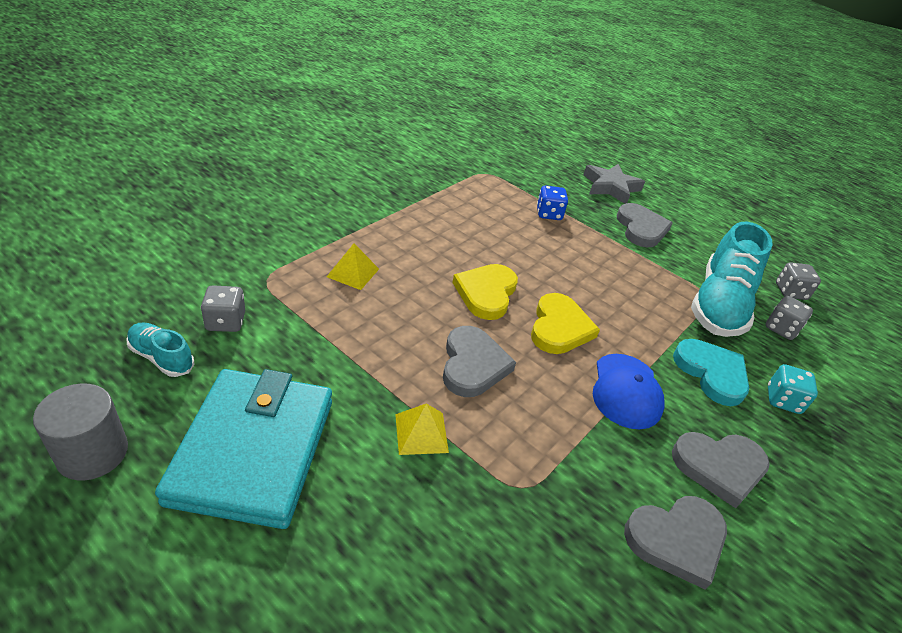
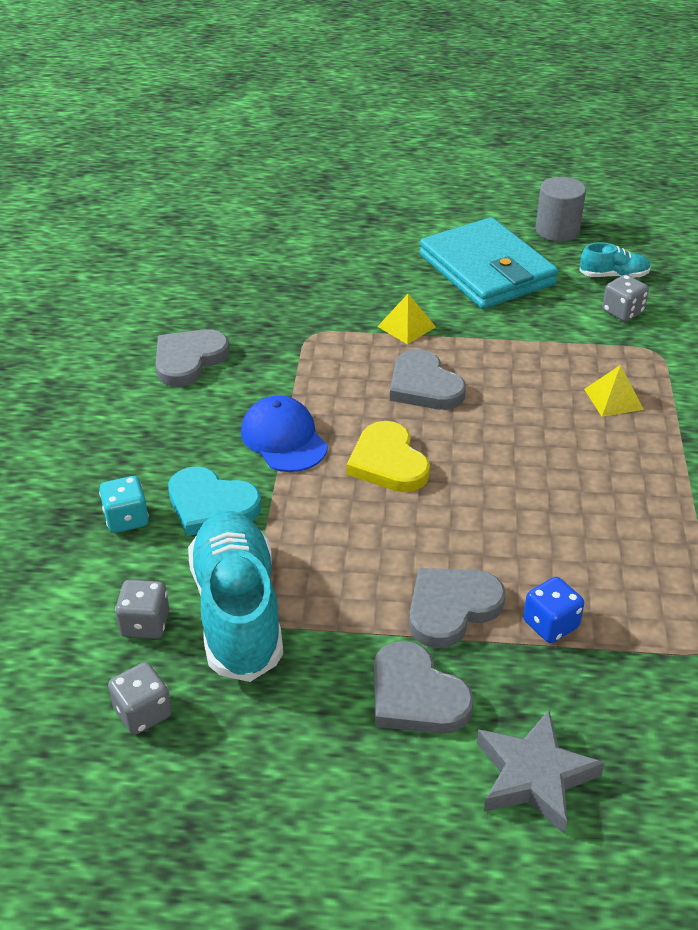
camera: 150 degrees right, 0 degrees up
(486, 293) = (487, 454): yellow heart -> none
(719, 467) = (173, 422): grey heart -> grey heart (451, 608)

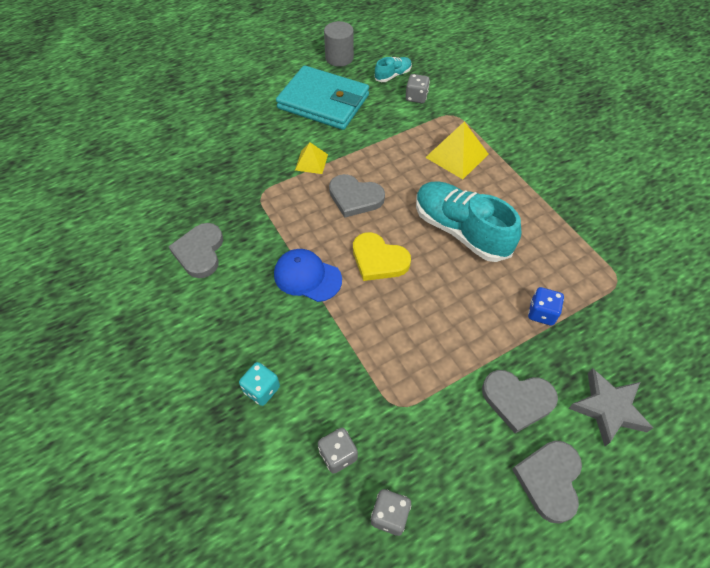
camera: 35 degrees left, 15 degrees up
(211, 505) = (305, 348): turquoise heart -> none
(237, 611) = (382, 410): turquoise shoe -> turquoise shoe (460, 231)
(451, 608) = (489, 334): grey heart -> grey heart (549, 480)
(613, 399) = (457, 155): yellow pyramid -> yellow pyramid, size x1.65

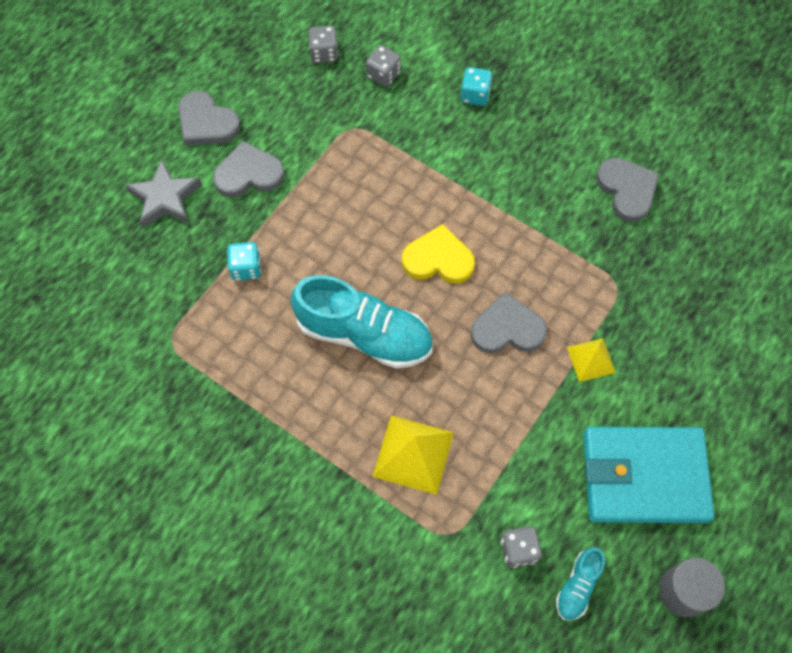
camera: 155 degrees right, 10 degrees up
(307, 277) = (500, 209): blue cap -> none
(541, 313) = (246, 268): blue dice -> turquoise dice
(549, 480) = (207, 123): grey heart -> grey heart turned 135 degrees clockwise

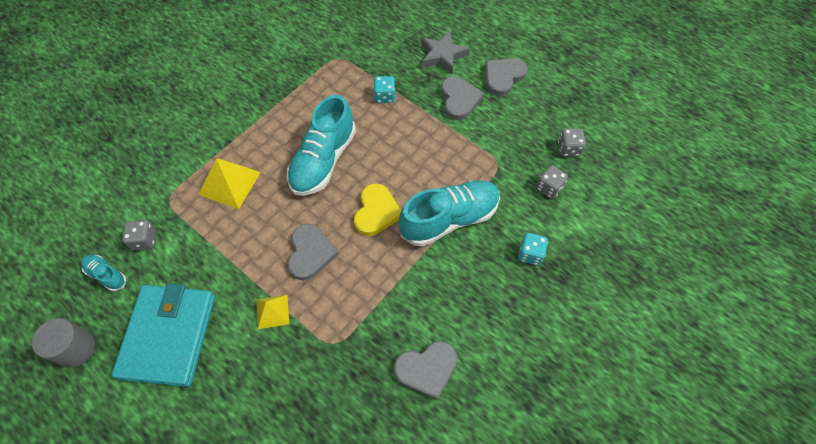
camera: 95 degrees right, 5 degrees down
(439, 177) = (449, 219): none -> turquoise shoe

